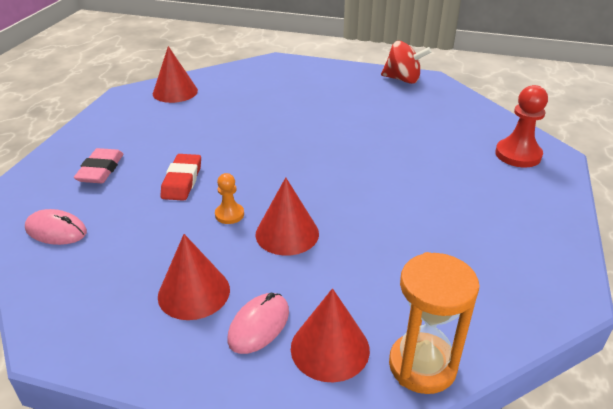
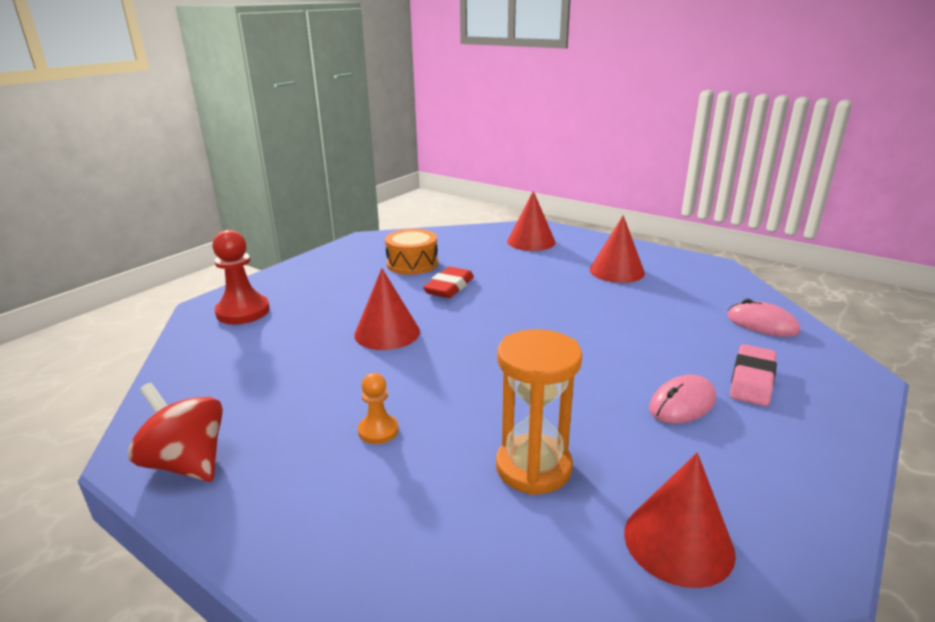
camera: 160 degrees left, 10 degrees down
(182, 181) = (636, 348): red eraser -> red eraser (449, 287)
(229, 214) = (583, 310): orange pawn -> orange pawn (378, 431)
(259, 325) = (572, 253): pink mouse -> pink mouse (682, 404)
(287, 233) = (533, 290): red cone -> red cone (387, 333)
(422, 365) = (483, 231): orange hourglass -> orange hourglass (533, 467)
(449, 251) = (412, 264): none -> orange drum

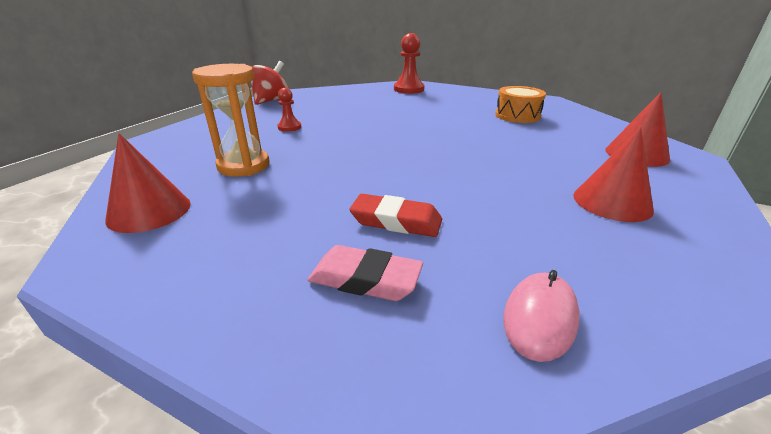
camera: 80 degrees right, 5 degrees up
(378, 431) = (289, 127): orange pawn -> red pawn
(387, 333) = (400, 119): red cone -> none
(449, 287) = (485, 129): red eraser -> red eraser (396, 221)
(682, 404) = (314, 226): pink mouse -> none

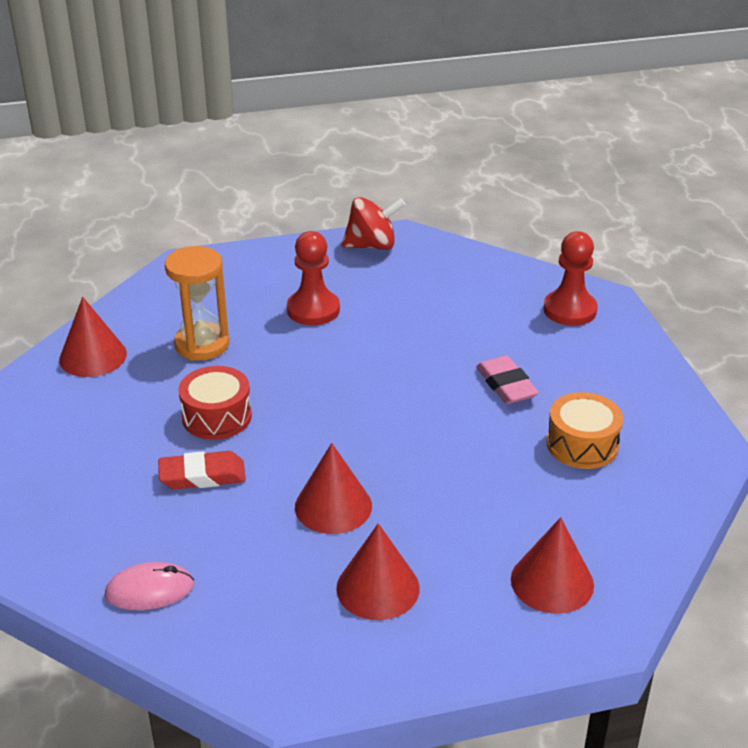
camera: 50 degrees right, 5 degrees up
(289, 127) = (313, 310): red pawn -> red pawn, size x1.76
(333, 189) = (217, 417): none -> red drum
(365, 279) = (117, 499): pink eraser -> pink eraser (506, 385)
(396, 221) = (202, 476): red eraser -> red eraser turned 75 degrees counterclockwise
(499, 186) = (333, 506): none -> red cone

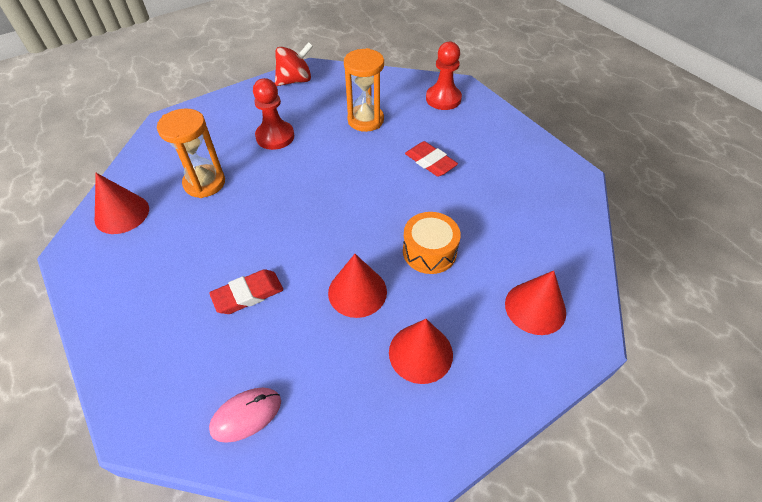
camera: 20 degrees left, 15 degrees up
(217, 417) = (239, 240): red drum -> none
(444, 315) = (365, 120): none -> orange hourglass
(506, 385) = (430, 162): pink eraser -> red eraser
(582, 445) = (500, 194): orange drum -> orange drum (429, 251)

